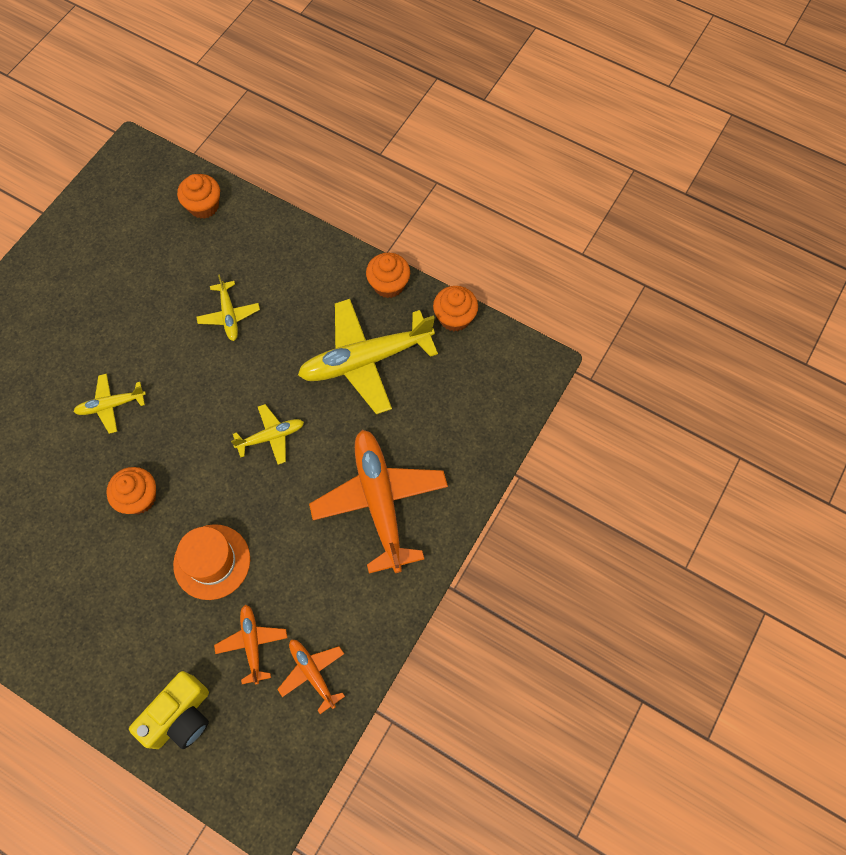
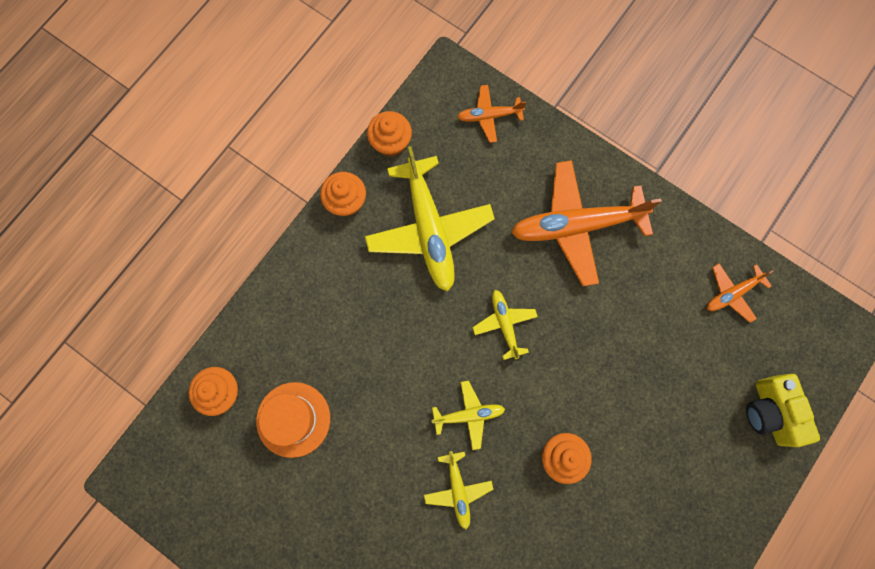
camera: 85 degrees left, 10 degrees up
(180, 716) = (770, 412): yellow camera -> yellow camera turned 150 degrees counterclockwise
(212, 561) = (628, 383): orange hat -> orange hat (293, 419)
(229, 315) = (363, 364): yellow plane -> yellow plane (468, 415)
(252, 644) = (706, 346): orange plane -> orange plane (489, 116)

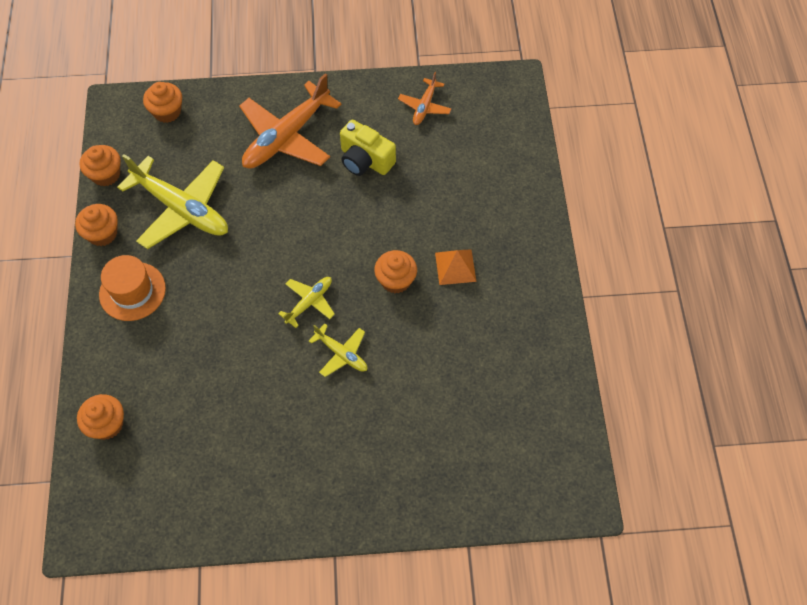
camera: 40 degrees left, 15 degrees down
(293, 419) = (180, 400): orange hat -> orange hat (132, 291)
(489, 116) = (167, 112): orange plane -> orange cupcake
(504, 324) = (287, 229): yellow plane -> none
(626, 488) = (455, 267): none -> orange pyramid
(770, 412) = (507, 156): yellow camera -> yellow camera (365, 160)

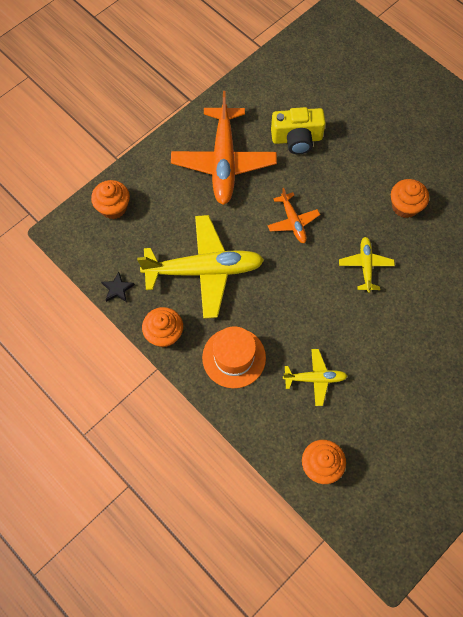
camera: 40 degrees left, 5 degrees up
(106, 174) = (117, 289): orange cupcake -> black star
(341, 354) = (423, 283): yellow plane -> yellow plane (315, 378)
(424, 106) = (296, 72): orange plane -> orange plane (293, 222)
(455, 267) = (432, 168): orange pyramid -> none

